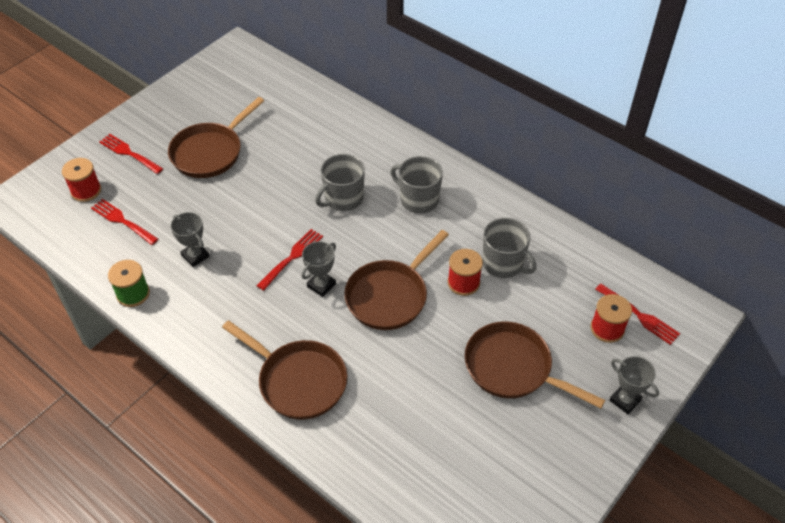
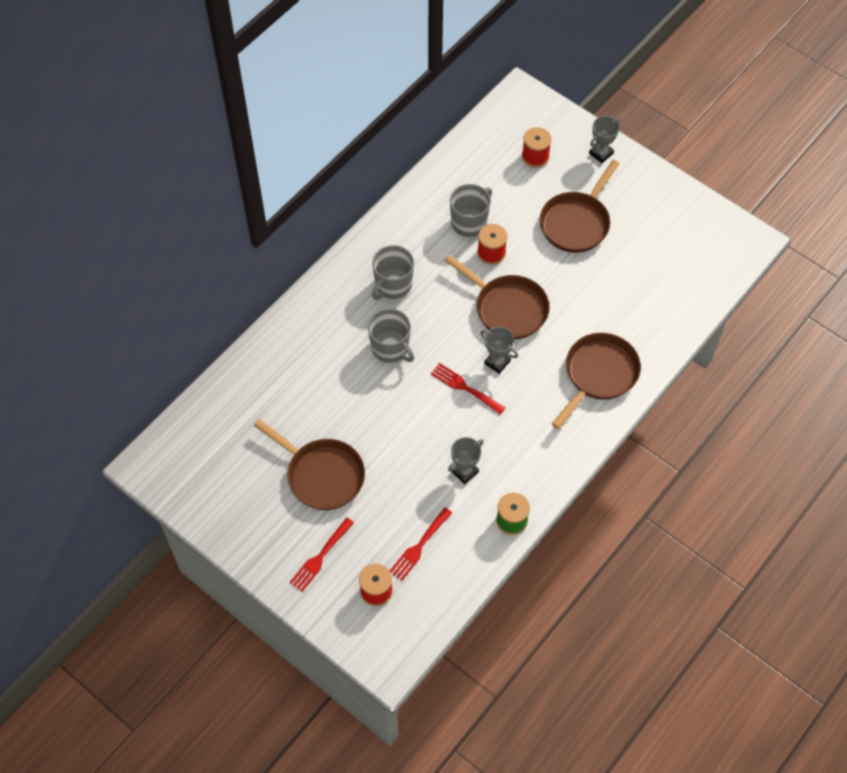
camera: 90 degrees left, 10 degrees up
(639, 315) = (521, 134): red fork -> none

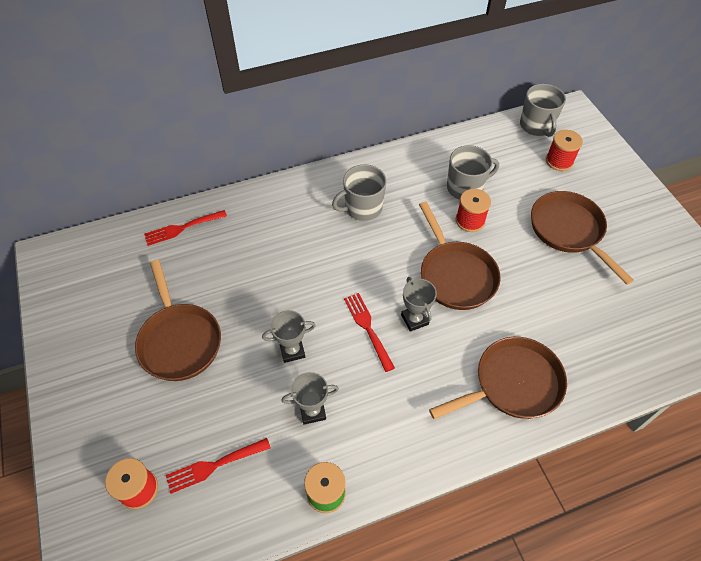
camera: 30 degrees right, 5 degrees down
(320, 557) = (116, 420): red fork -> red fork (182, 228)
(391, 348) = (324, 258): grey mug -> grey mug (536, 126)
(576, 223) = (569, 231): brown pan -> brown pan turned 90 degrees clockwise
(601, 153) = (625, 183): grey trophy -> grey trophy (292, 350)

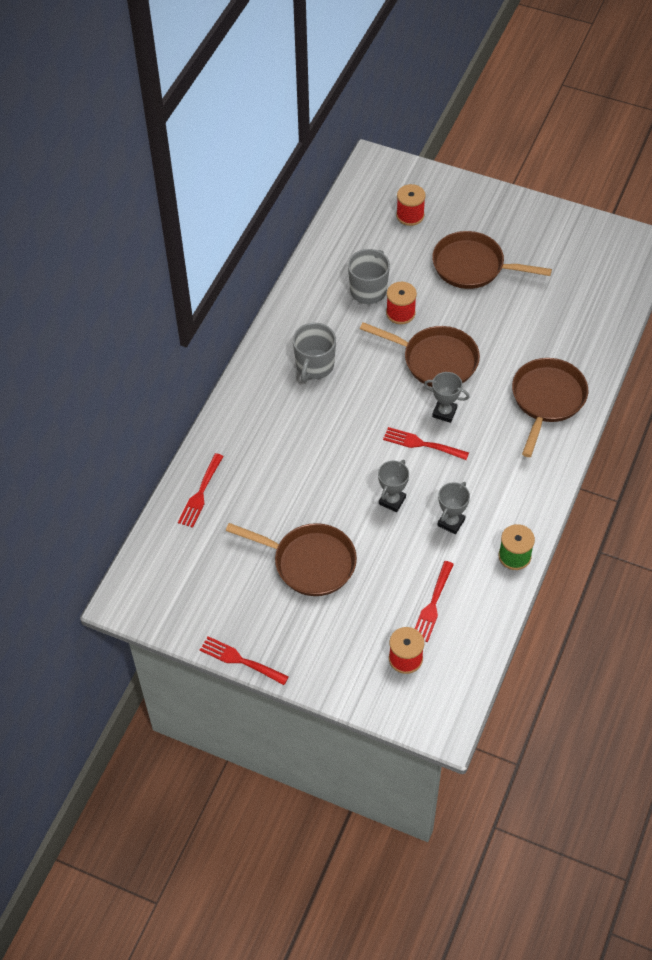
camera: 45 degrees left, 0 degrees up
(45, 366) = (240, 660): none -> red fork
(536, 126) = (362, 197): grey mug -> none

